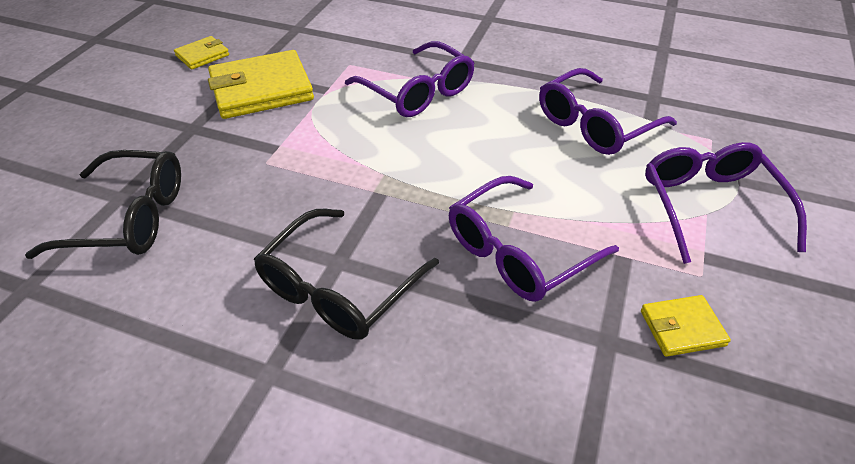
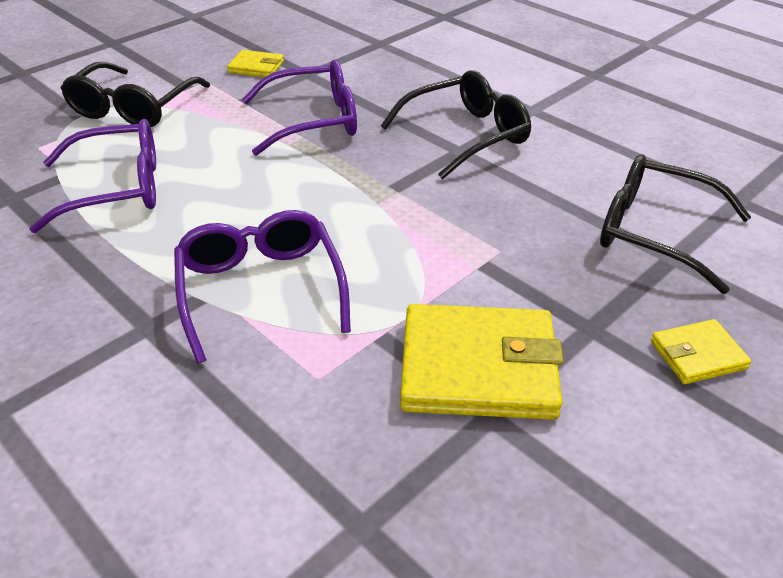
camera: 155 degrees left, 5 degrees down
(202, 55) = (574, 499): yellow wallet -> yellow wallet (697, 355)
(709, 206) = (133, 108): purple glasses -> black glasses

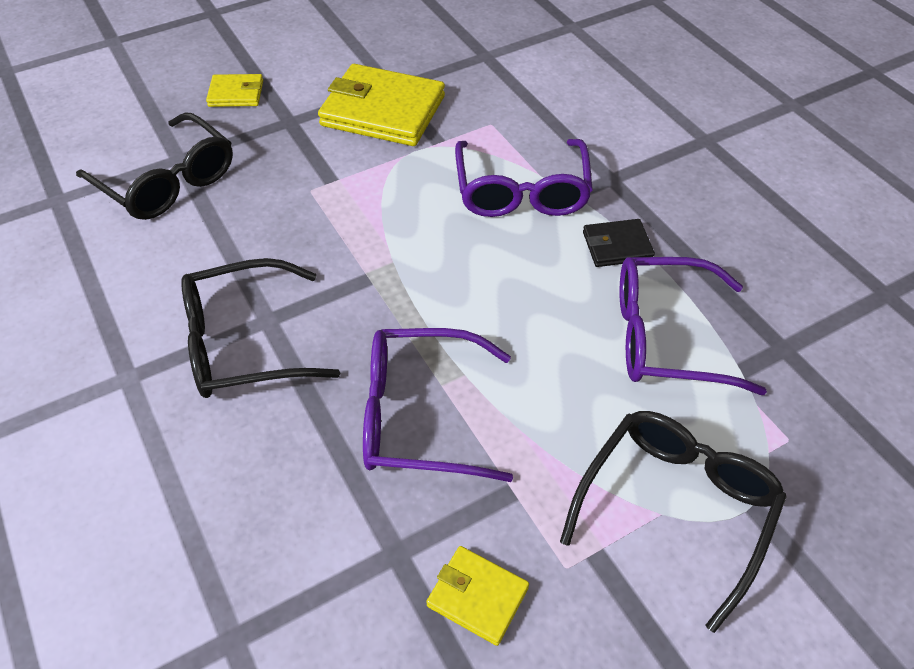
camera: 165 degrees left, 10 degrees up
(151, 251) = (617, 246): none -> black wallet

